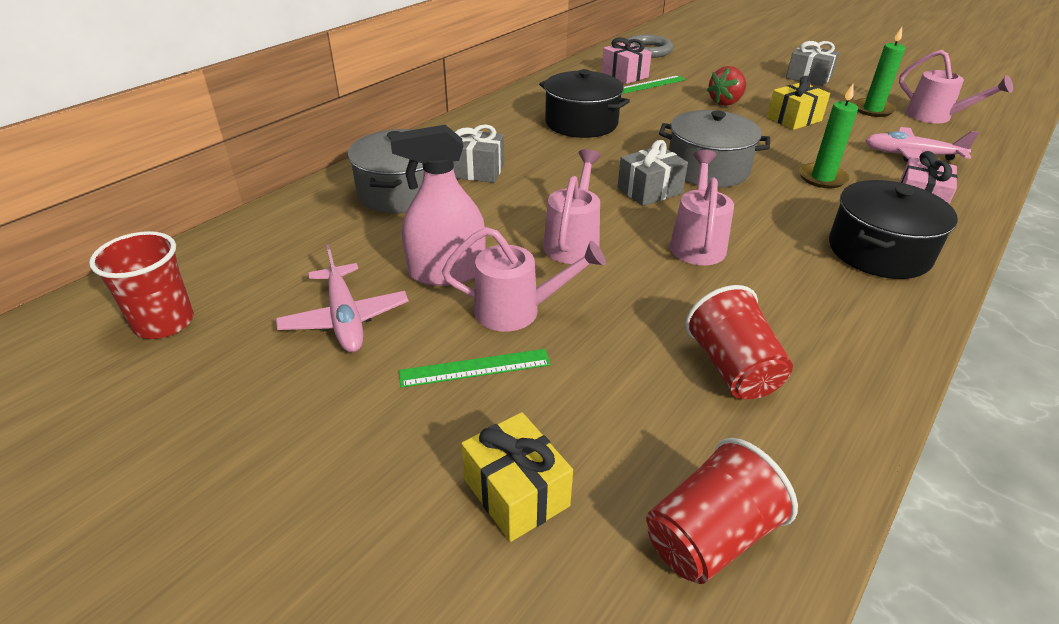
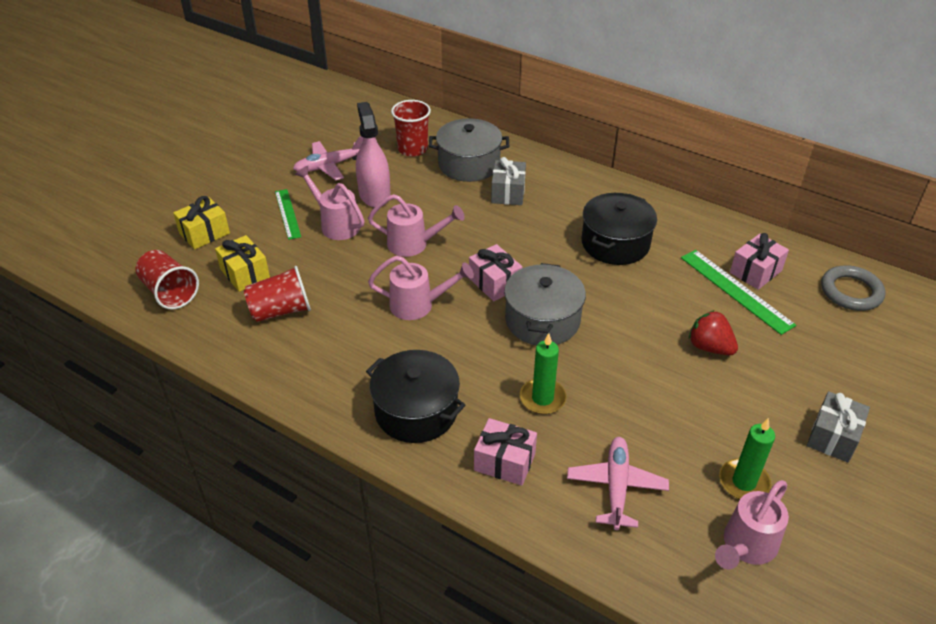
camera: 85 degrees right, 5 degrees up
(164, 323) = (326, 114): red cup -> red cup (412, 149)
(517, 311) = (336, 224): pink watering can -> pink watering can turned 135 degrees clockwise
(649, 190) = (494, 283): grey gift -> pink gift
(650, 85) = (736, 290): green ruler -> green ruler, size x1.52
(794, 119) = (683, 399): yellow gift -> yellow gift (245, 273)

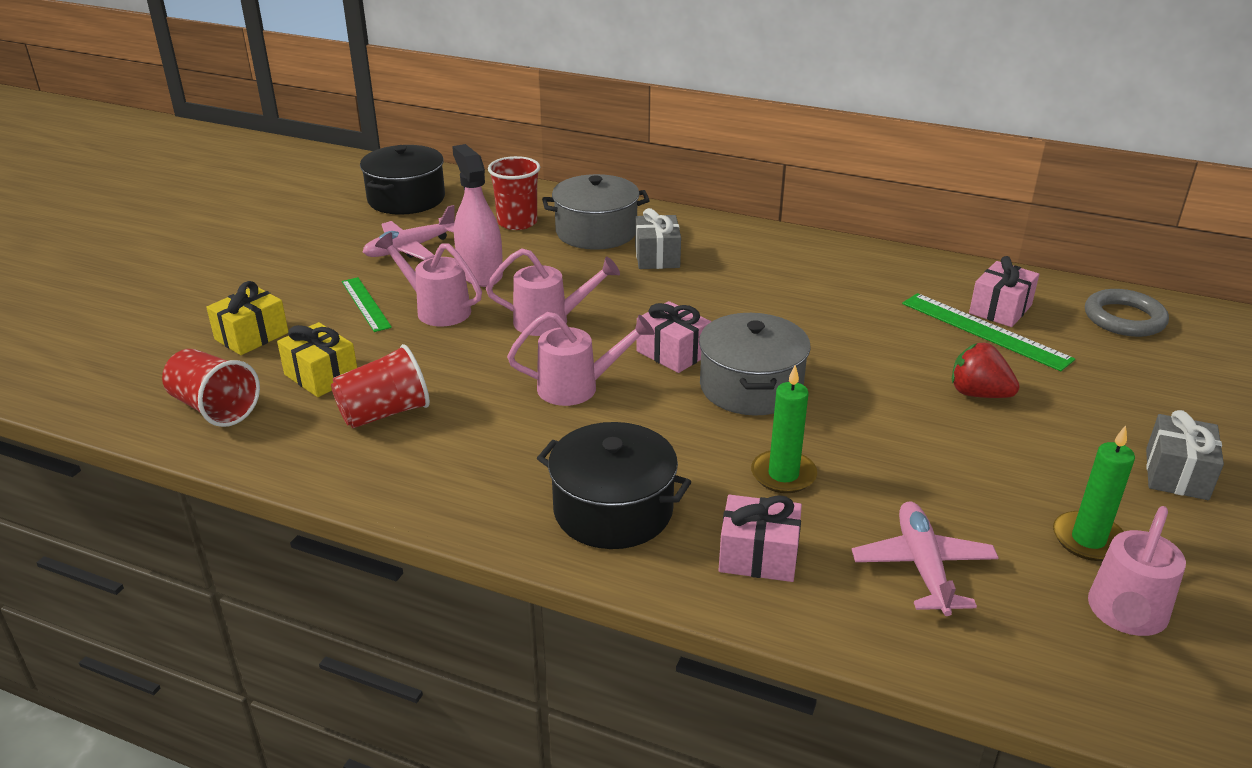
camera: 10 degrees left, 10 degrees down
(615, 243) = (814, 296): black pot -> black pot (406, 199)

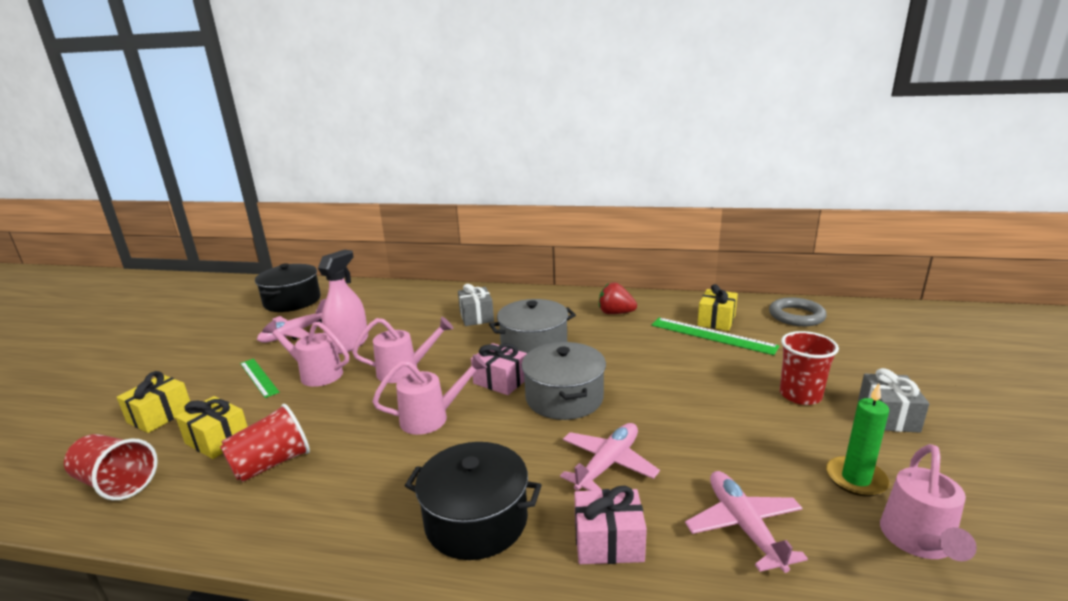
camera: 10 degrees left, 10 degrees down
(480, 273) = (349, 344): pink spray bottle -> pink spray bottle turned 60 degrees clockwise
(517, 222) = (374, 306): red cup -> red cup (800, 395)
(596, 232) = (431, 306): grey pot -> grey pot (534, 345)
(783, 475) = (608, 464): green candle -> pink plane
(978, 394) = (726, 379): red strawberry -> red strawberry (615, 313)
(1000, 309) = (716, 320): pink gift -> yellow gift

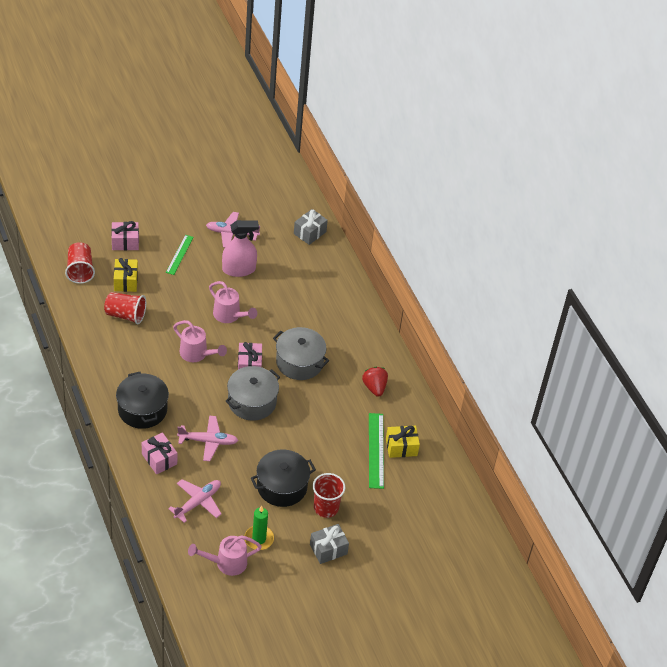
camera: 50 degrees right, 25 degrees up
(160, 415) = (125, 242): yellow gift -> pink gift
(292, 301) = (268, 198): black pot -> black pot (282, 486)
(316, 374) = (199, 277): pink watering can -> none
(476, 316) = (316, 313): grey gift -> grey gift (310, 233)
(796, 316) = (440, 491): grey ring -> none

